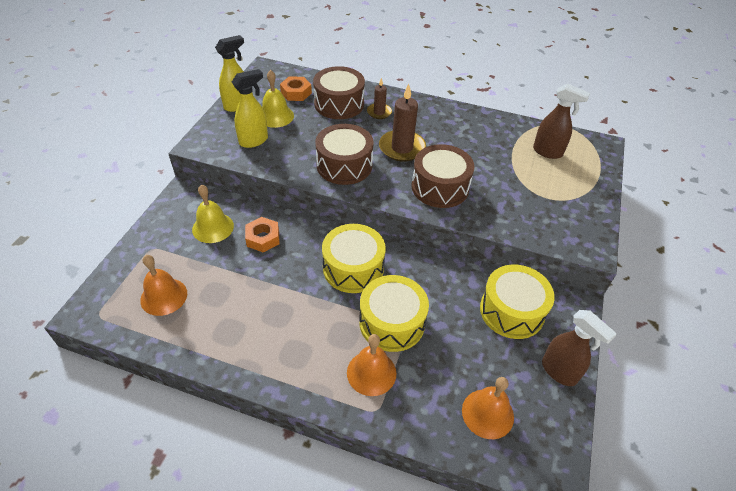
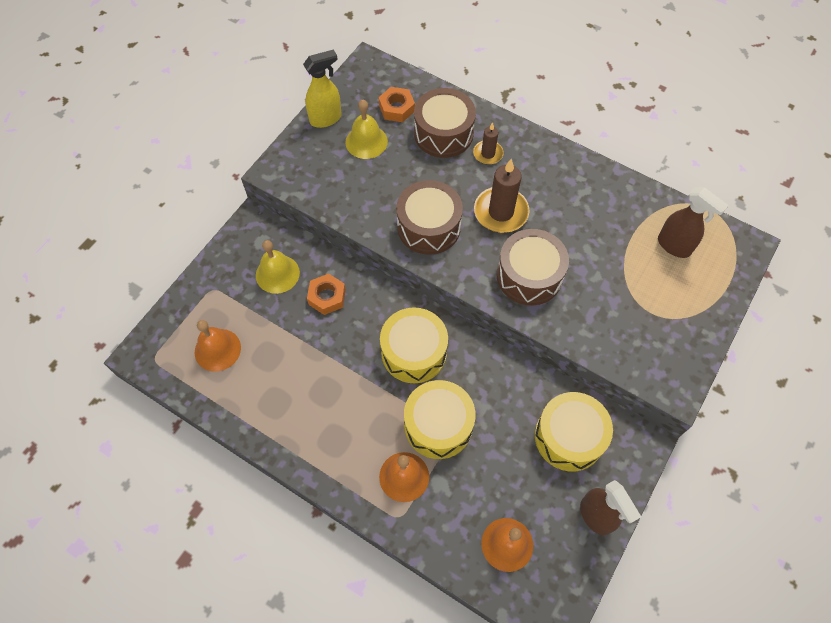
camera: 15 degrees right, 15 degrees up
(254, 141) = (335, 175): yellow spray bottle -> none

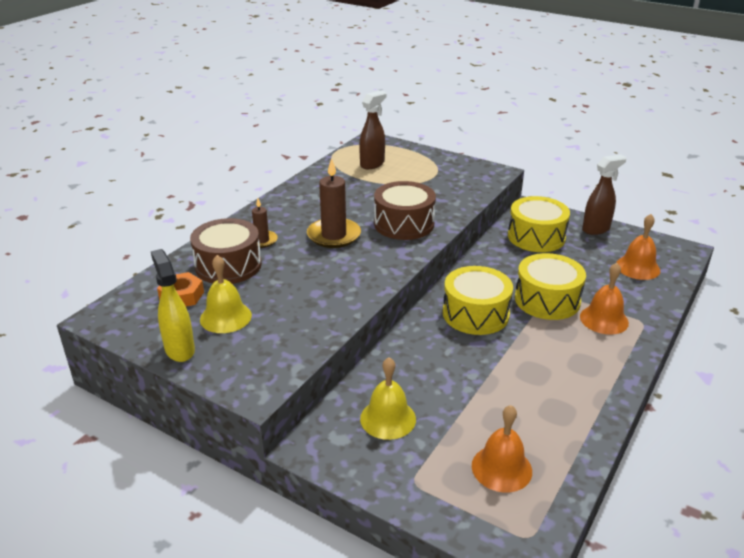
camera: 90 degrees left, 30 degrees down
(327, 297) = (417, 375): orange nut -> none
(429, 227) = (349, 275): brown drum -> none

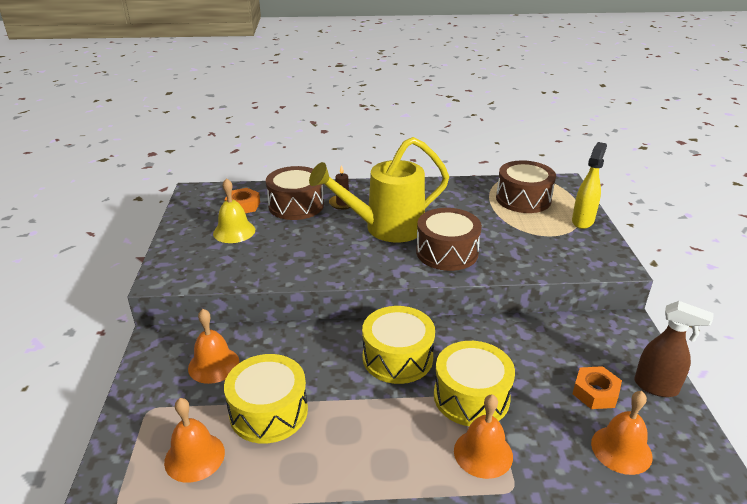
camera: 55 degrees right, 0 degrees up
(179, 349) = (184, 231): yellow spray bottle -> yellow spray bottle (582, 221)
(334, 235) = (386, 228): brown candle -> yellow watering can
(372, 164) = (523, 199): brown spray bottle -> brown drum
(388, 418) = (213, 365): yellow bell -> orange bell
(536, 237) = (577, 348): yellow drum -> yellow drum (268, 411)
(583, 251) = (595, 392): none -> orange nut

